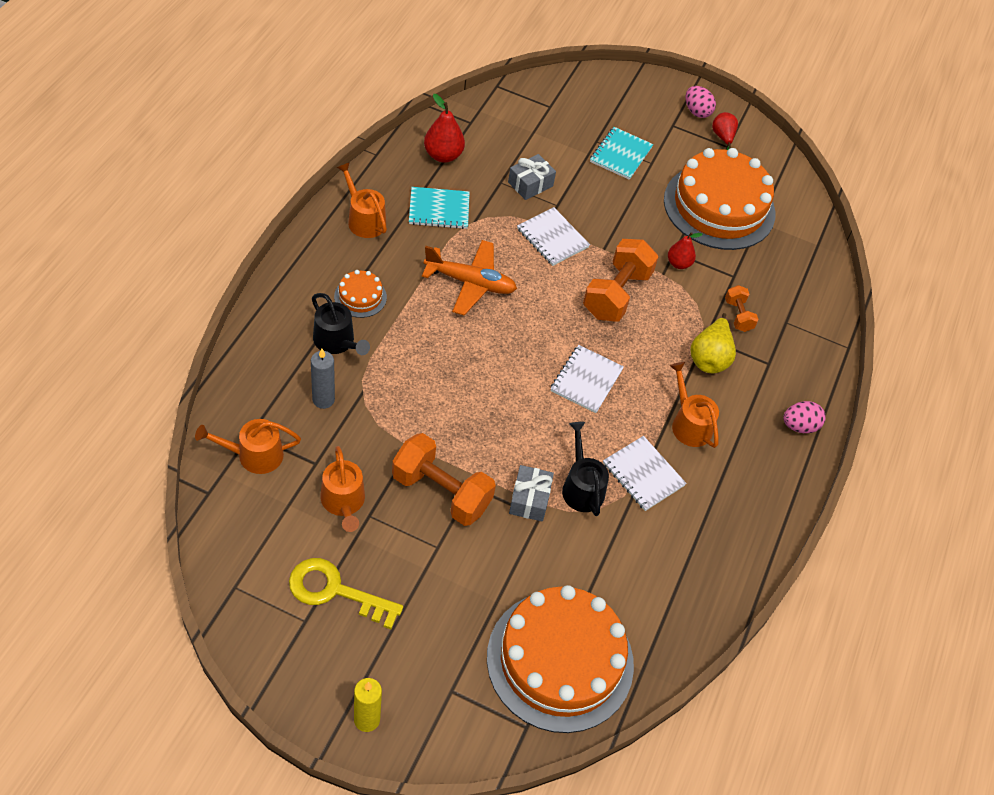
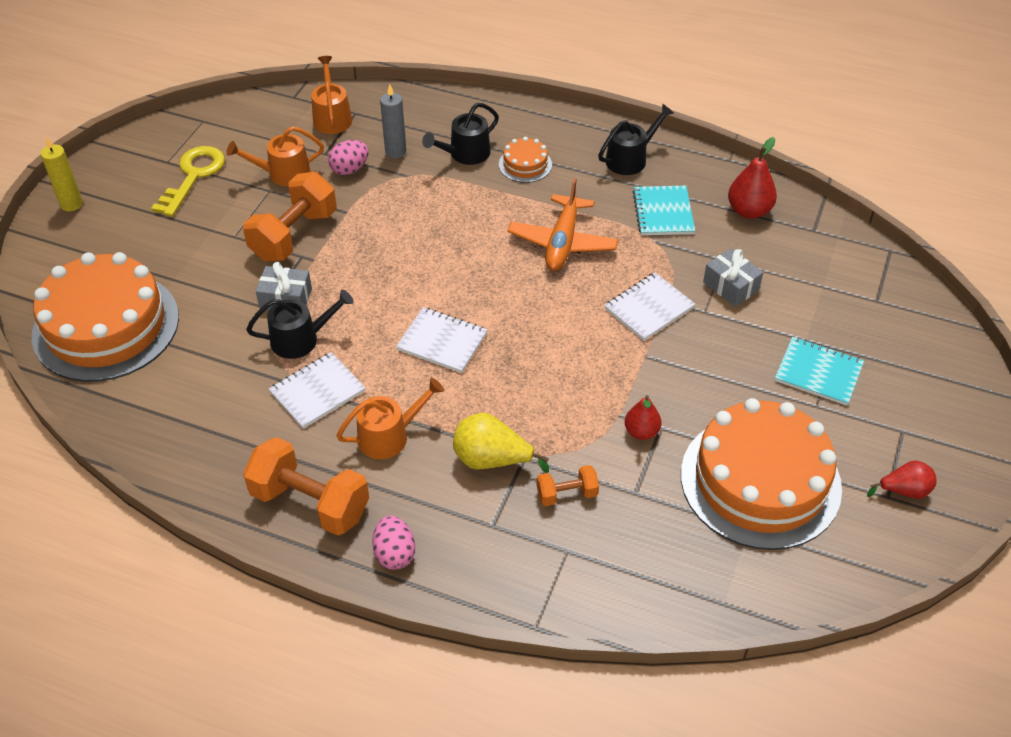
camera: 95 degrees right, 5 degrees down
(364, 220) = (630, 159): orange watering can -> black watering can
(616, 294) = (575, 368): orange dumbbell -> orange dumbbell (310, 503)
(697, 111) = (945, 460): pink egg -> pink egg (350, 169)

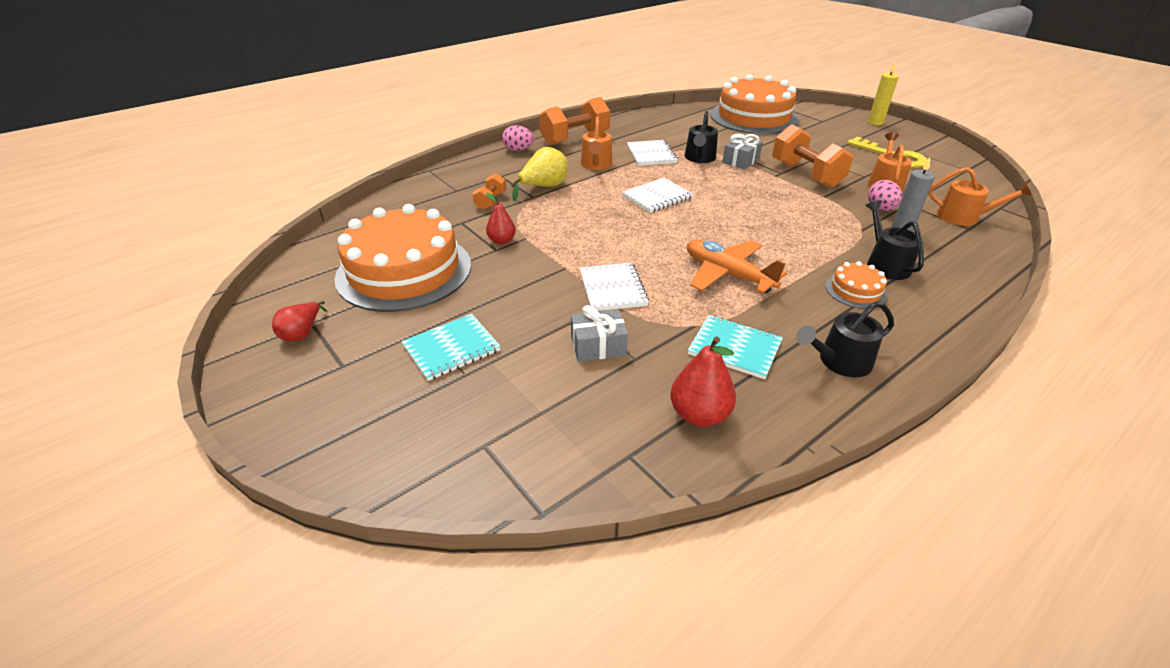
camera: 120 degrees right, 10 degrees down
(630, 159) = (840, 361): black watering can -> black watering can turned 75 degrees clockwise

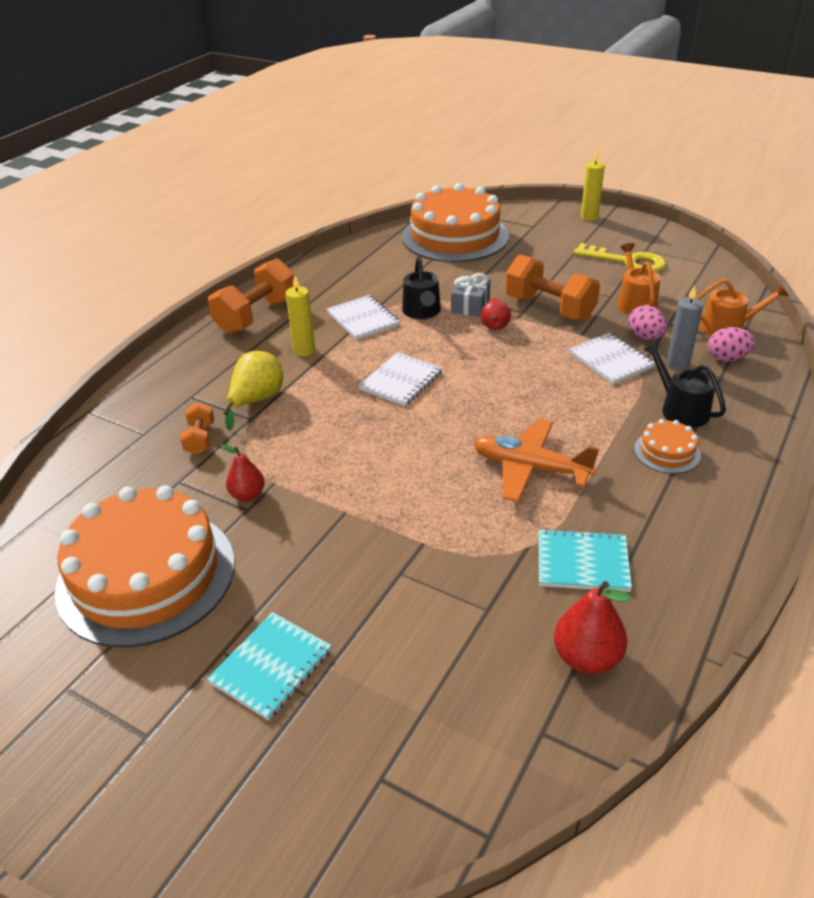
camera: 20 degrees left, 0 degrees up
(302, 333) = (64, 709): red pear -> red pear (494, 324)
(518, 150) = (192, 350): pink egg -> pink egg (727, 358)
(596, 165) = (304, 350): orange watering can -> yellow candle
(598, 346) = (439, 607): grey gift -> none
(612, 288) = (415, 525): white notebook -> white notebook (610, 360)
(840, 361) = (690, 545): black watering can -> none

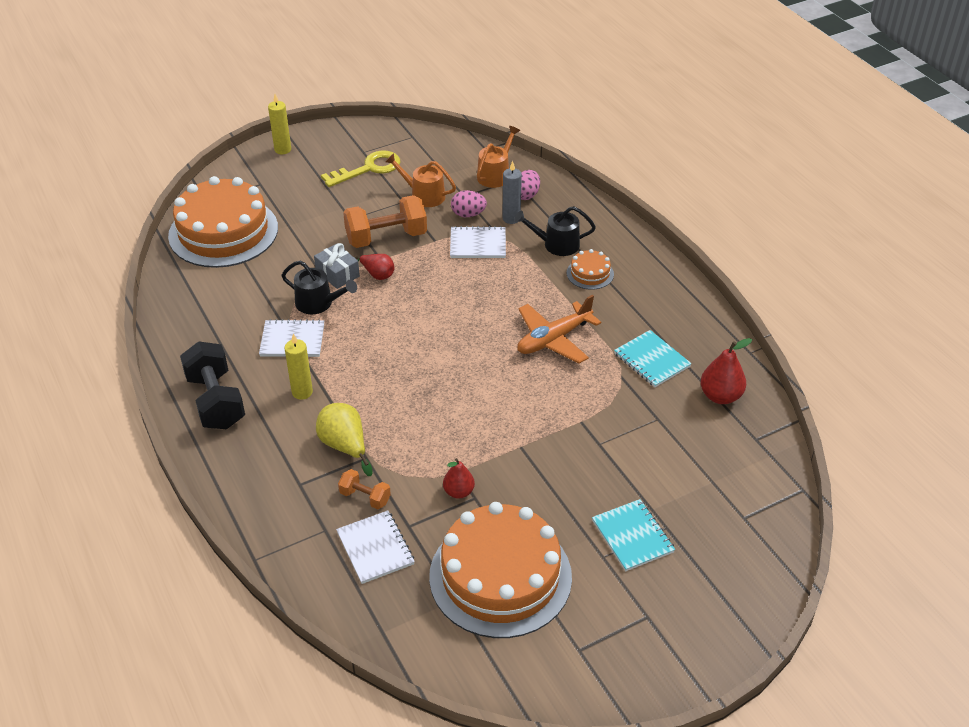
camera: 60 degrees left, 5 degrees up
(257, 316) = (216, 401): orange dumbbell -> black dumbbell
(401, 381) = (399, 355): white notebook -> white notebook (375, 548)
(582, 562) = (651, 360): turquoise notebook -> turquoise notebook turned 75 degrees counterclockwise

